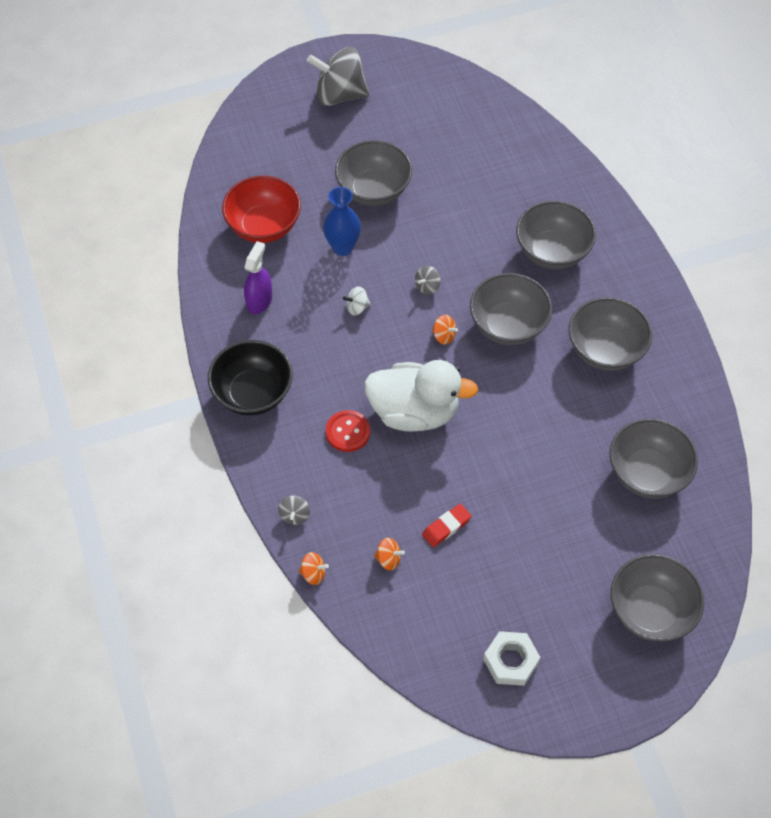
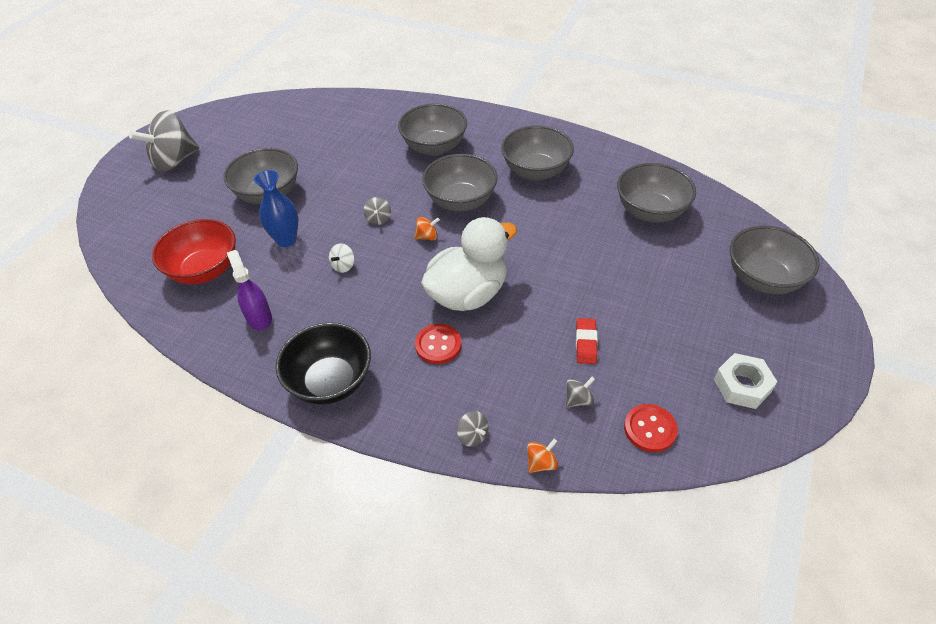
camera: 45 degrees left, 10 degrees down
(388, 559) = (578, 400): orange spinning top -> grey spinning top
(407, 623) = (650, 429): none -> red button

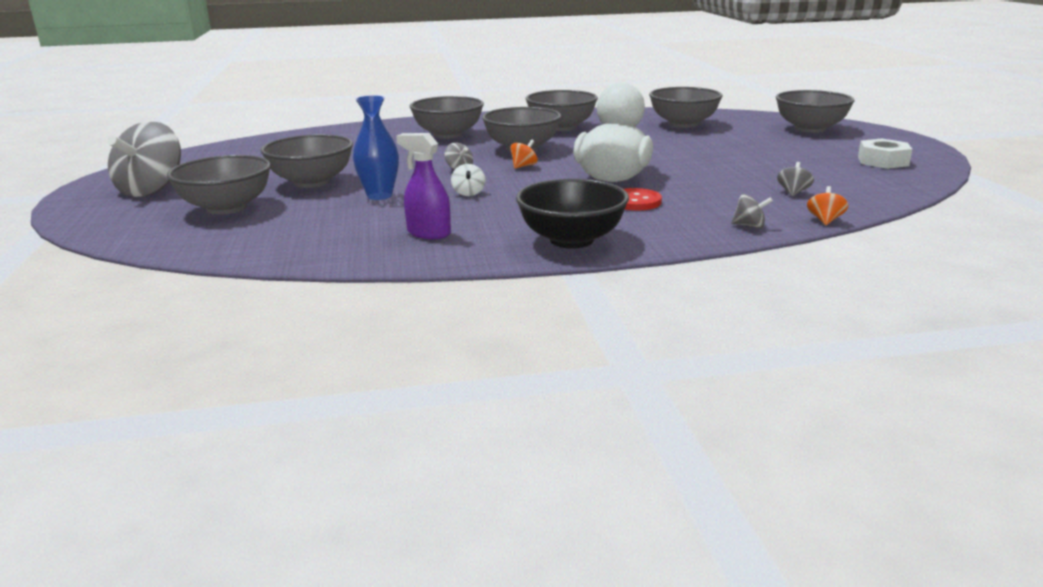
camera: 35 degrees left, 25 degrees down
(189, 212) = (227, 208): none -> grey bowl
(205, 270) = (311, 228): red bowl -> none
(586, 343) = (749, 173): red eraser -> none
(650, 429) = (865, 189): red button -> none

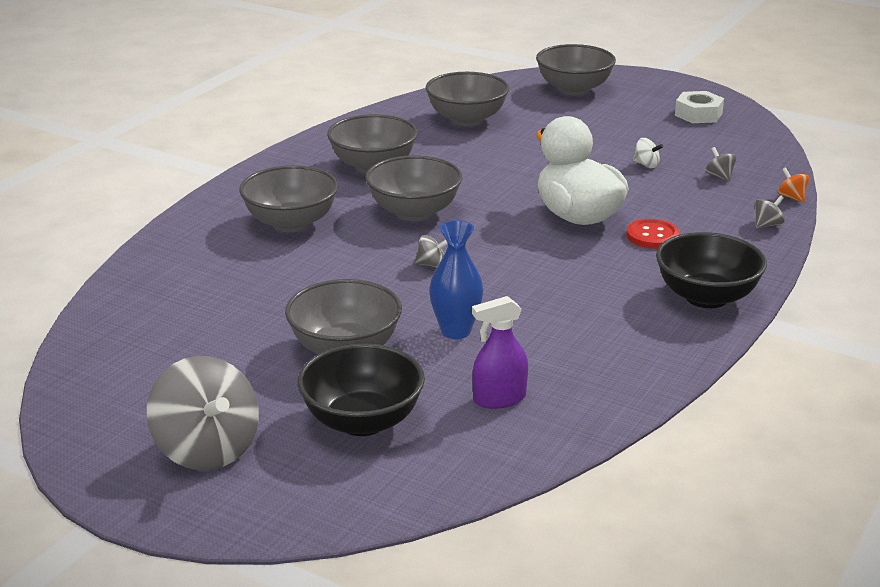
camera: 50 degrees left, 5 degrees up
(227, 208) = (362, 421): grey bowl -> black bowl
(428, 233) = (604, 346): purple spray bottle -> purple spray bottle (499, 399)
(468, 193) = (517, 289): white spinning top -> white spinning top (646, 165)
(523, 166) = (475, 235): orange spinning top -> none

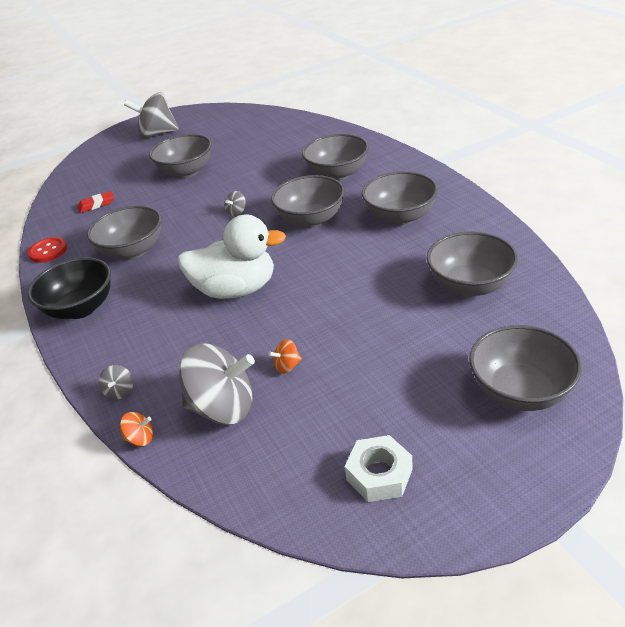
camera: 125 degrees right, 10 degrees up
(362, 421) = (129, 168): black bowl -> none
(456, 331) = (163, 205): blue vase -> none
(499, 399) = (96, 205): purple spray bottle -> red eraser
(577, 309) = (133, 251): none -> grey bowl
(646, 165) = (287, 366): white spinning top -> orange spinning top
(652, 236) = (173, 316): red button -> red button (48, 251)
(719, 176) = (223, 407): grey spinning top -> grey spinning top, size x2.40

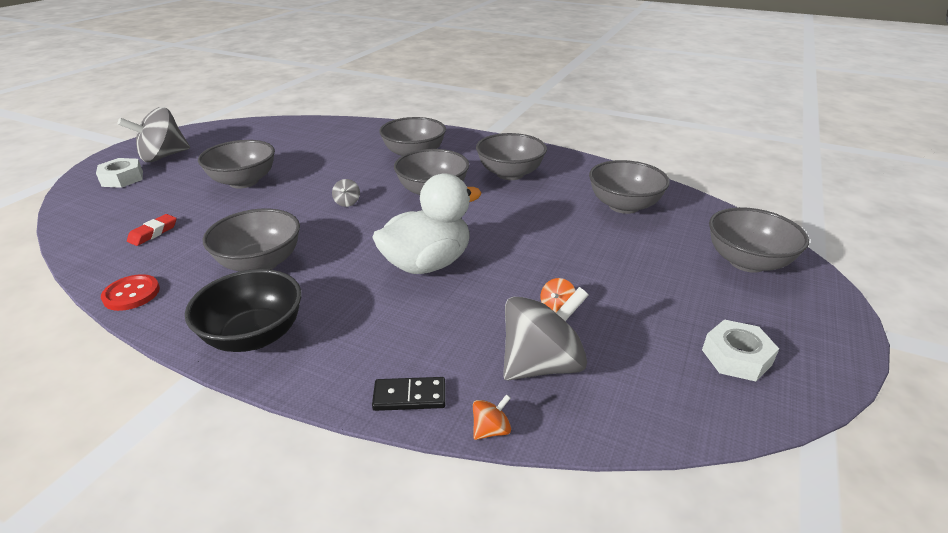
camera: 40 degrees left, 5 degrees down
(117, 150) = (122, 178): none -> white nut
(120, 391) = (409, 396): grey spinning top -> black domino

